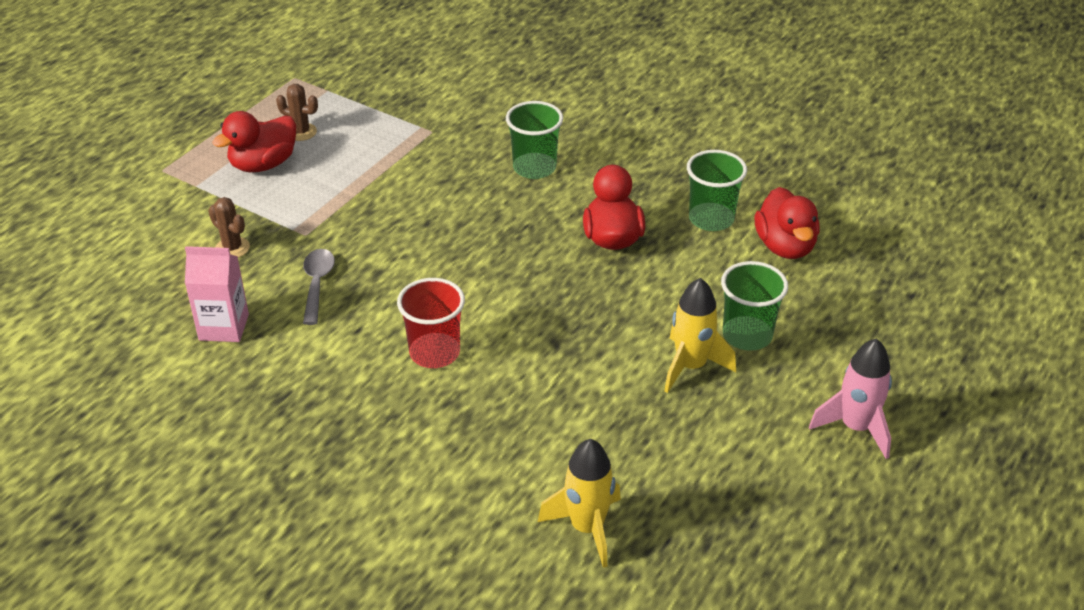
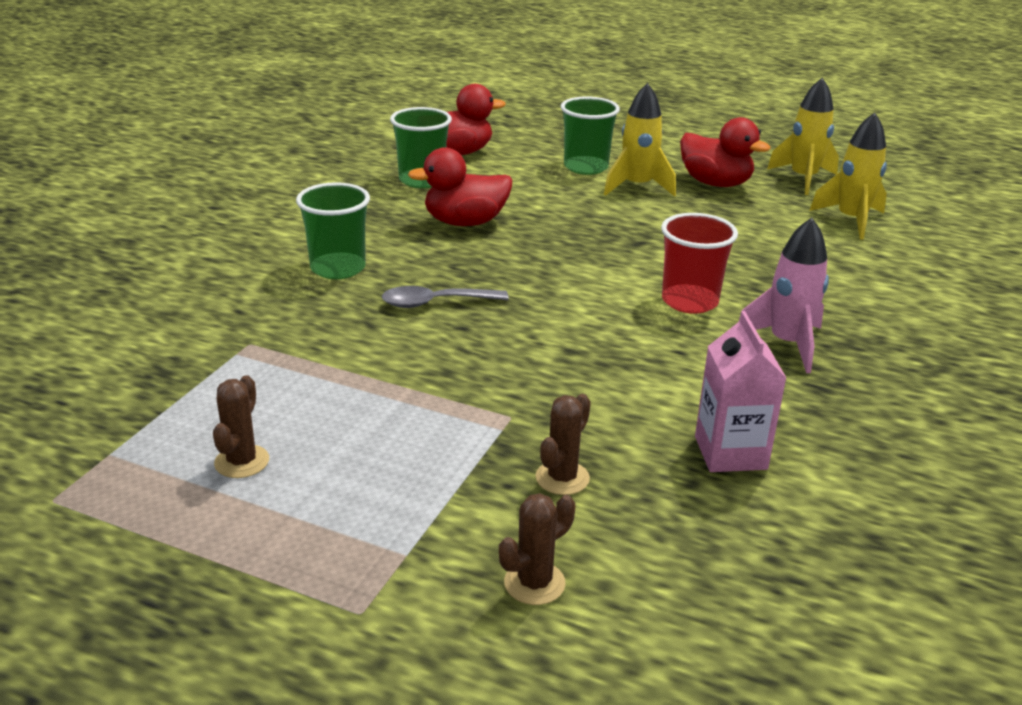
camera: 100 degrees left, 10 degrees down
(151, 227) = (534, 583): none -> brown cactus
(263, 164) = (338, 486): red duck -> red duck (715, 183)
(317, 284) = (611, 391): grey spoon -> grey spoon (435, 303)
(711, 521) = (803, 179): none -> yellow rocket
(855, 427) = (670, 136): pink rocket -> pink rocket (787, 344)

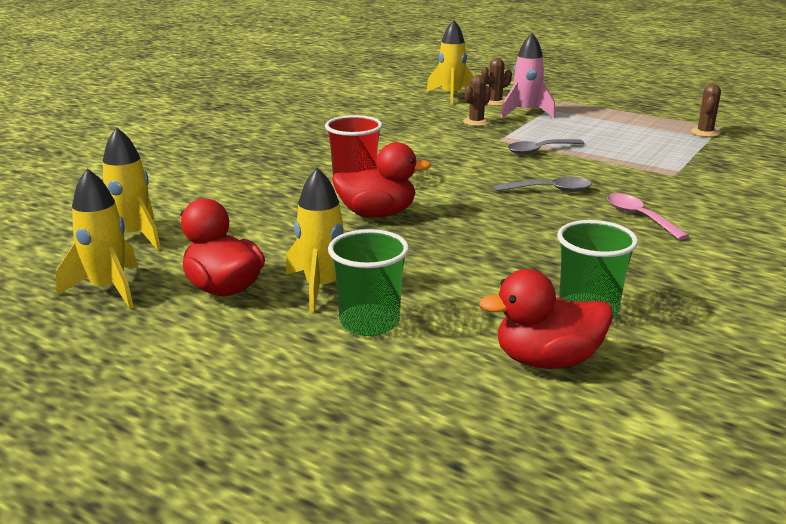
camera: 170 degrees left, 5 degrees down
(242, 462) = (638, 132): brown cactus -> brown cactus (705, 132)
(338, 268) = (639, 217): green cup -> pink spoon
(441, 389) = (539, 150): none -> grey spoon
(465, 222) = (530, 253): red duck -> red duck (377, 214)
(651, 613) = (451, 96): none -> yellow rocket
(730, 453) = (387, 125): pink carton -> none
(787, 344) = (309, 159): pink rocket -> pink rocket (526, 113)

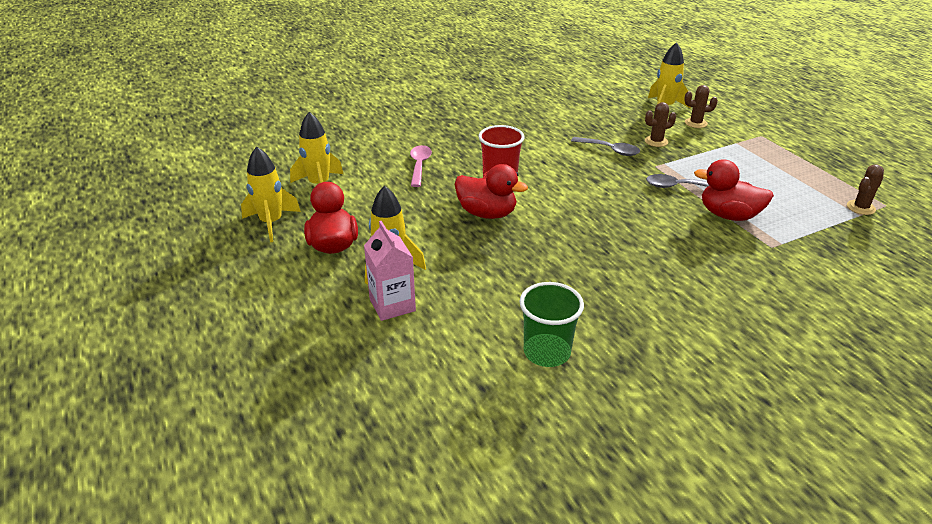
camera: 30 degrees right, 10 degrees up
(369, 322) = (392, 305): green cup -> pink carton
(526, 113) = (710, 142): pink rocket -> none
(547, 360) = (473, 381): red duck -> red duck (728, 215)
(550, 190) = (641, 230): grey spoon -> grey spoon (610, 150)
(639, 217) = (687, 280): pink spoon -> pink spoon (419, 165)

